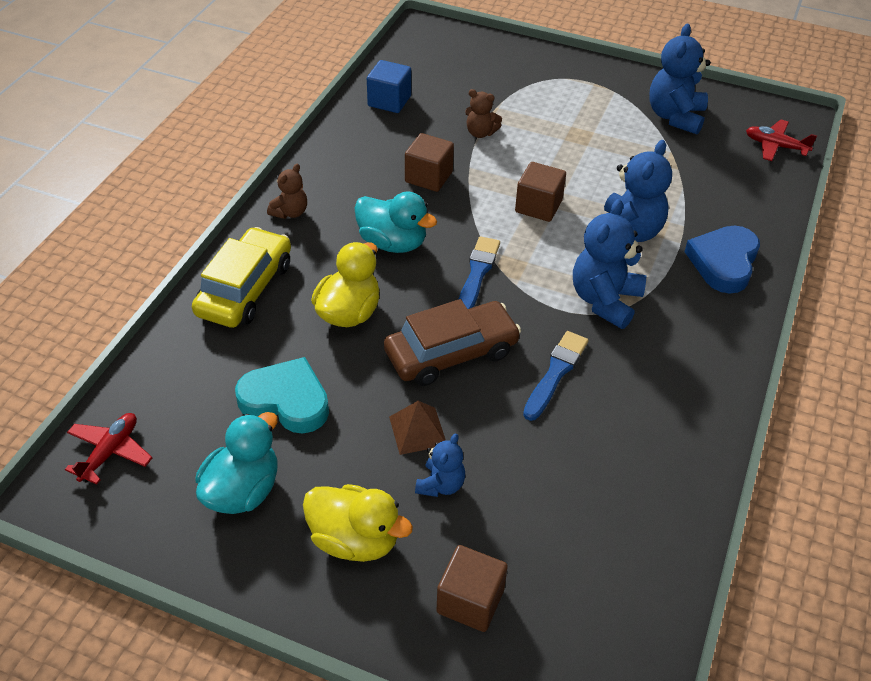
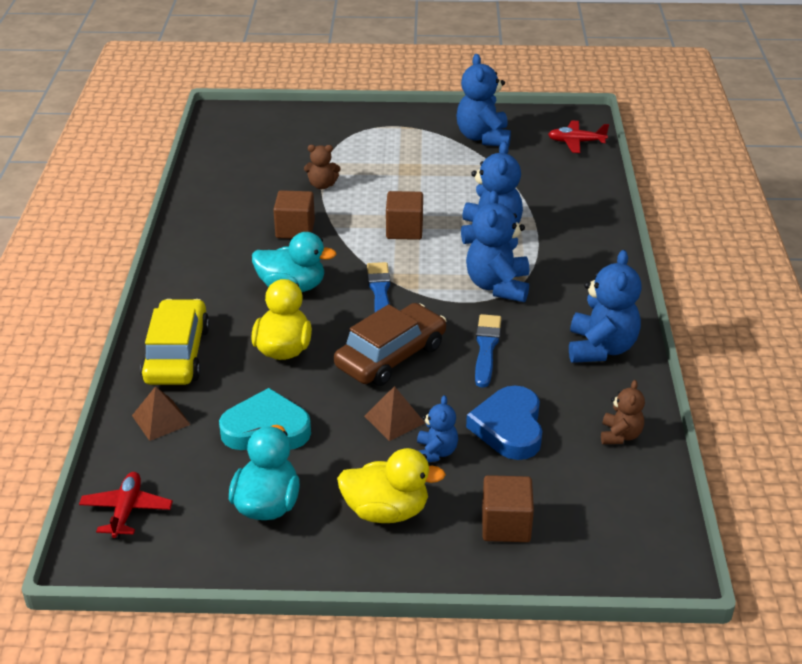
camera: 20 degrees left, 10 degrees down
(193, 358) = (161, 420): none -> brown pyramid
(290, 212) = (183, 285): brown teddy bear -> brown teddy bear (620, 435)
(389, 101) = (224, 178): blue cube -> none
(681, 411) = (601, 348): none -> blue teddy bear
(723, 262) = (578, 236): blue heart -> blue heart (509, 428)

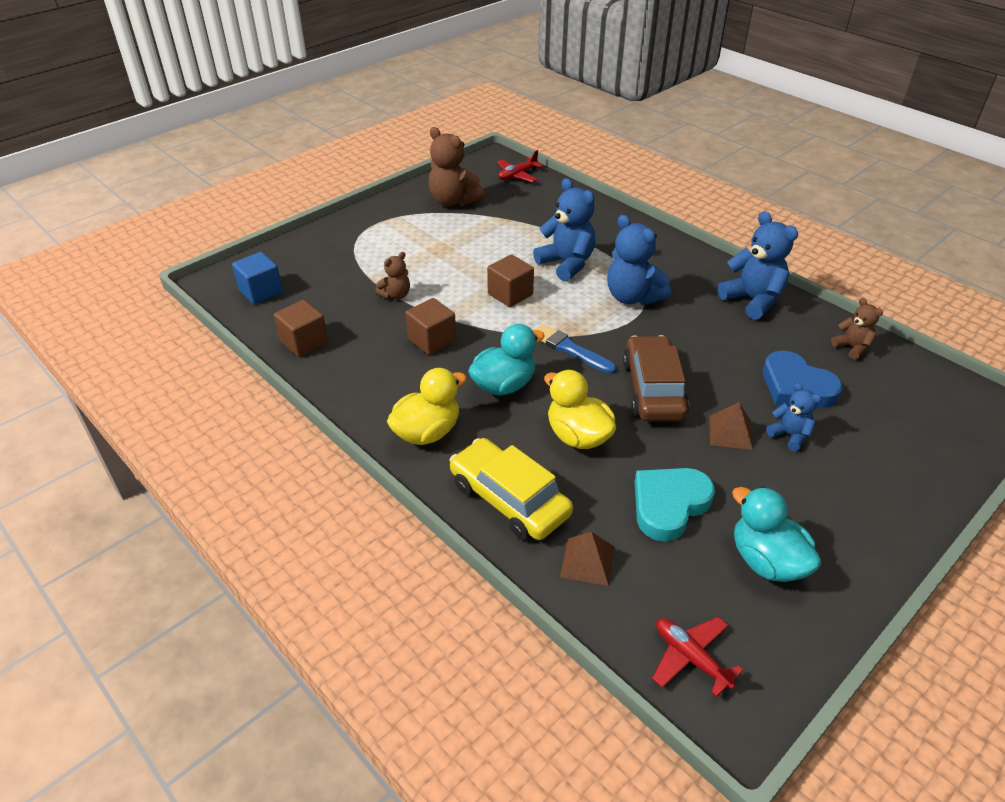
camera: 45 degrees left, 5 degrees up
(240, 135) = (261, 291): none -> blue cube
(386, 511) = (834, 500): yellow duck -> yellow duck (427, 432)
(483, 137) = (453, 201): blue teddy bear -> brown teddy bear
(486, 348) = (697, 343): blue brush -> none
(506, 525) = (901, 451): brown cube -> brown cube (304, 342)

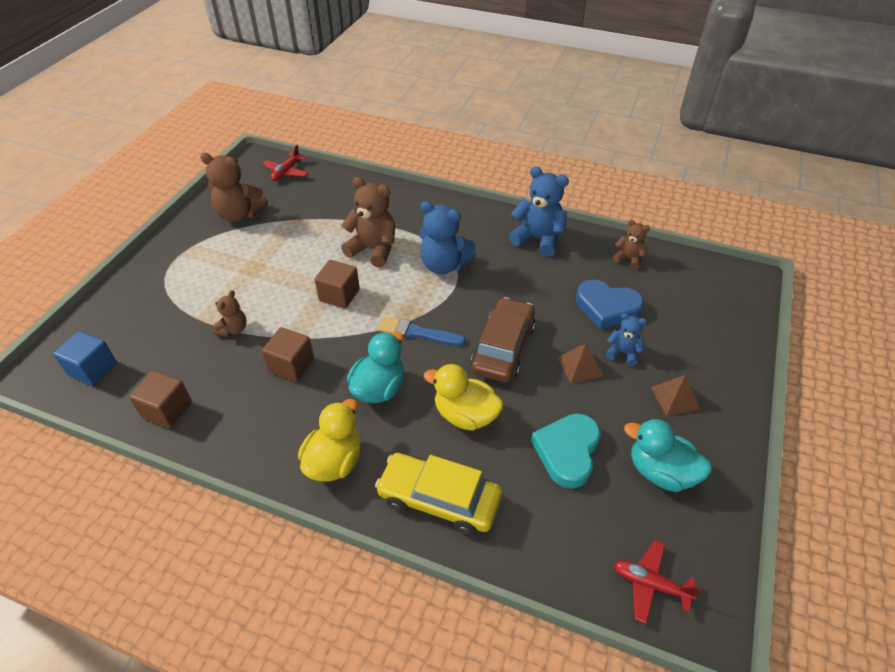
camera: 25 degrees left, 5 degrees up
(566, 264) = (373, 249): blue teddy bear -> brown teddy bear
(587, 561) = (531, 532): brown pyramid -> brown pyramid (675, 397)
(653, 389) = (503, 348): brown car -> brown car turned 45 degrees clockwise

